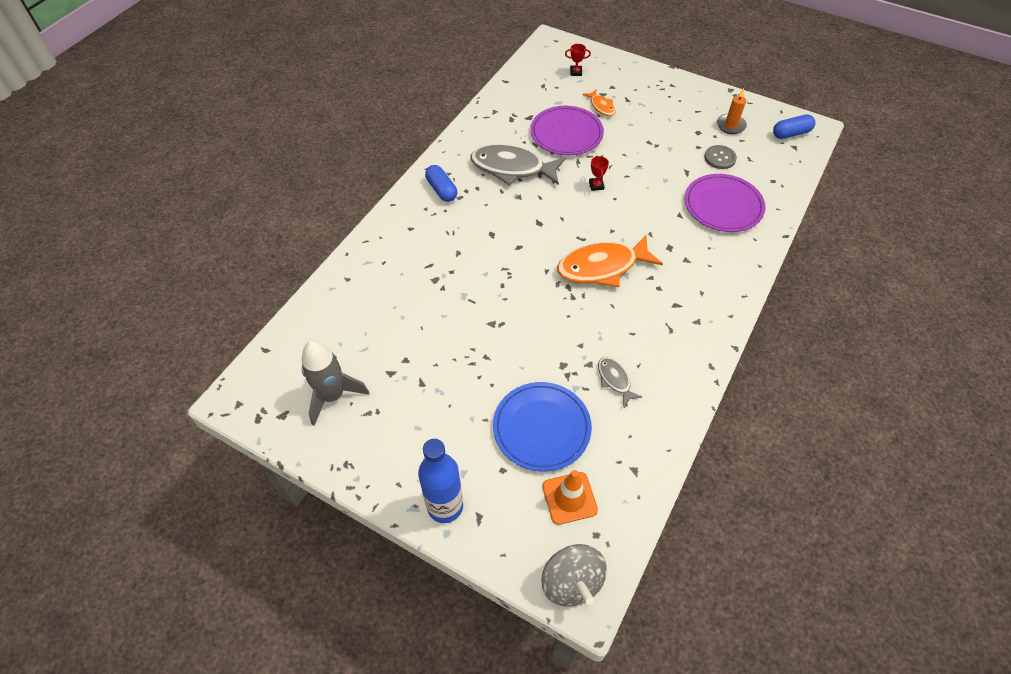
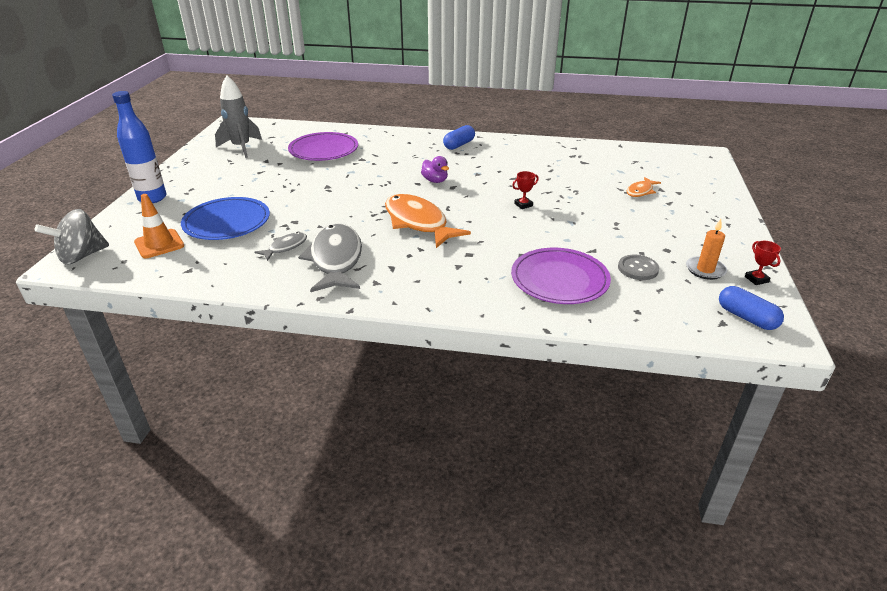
camera: 70 degrees right, 20 degrees down
(512, 168) = (509, 166): grey fish -> grey fish (336, 260)
(519, 232) = (435, 181): none -> purple duck
(566, 133) = (580, 181): purple plate -> purple plate (323, 150)
(576, 72) = (676, 172): red trophy -> red trophy (756, 279)

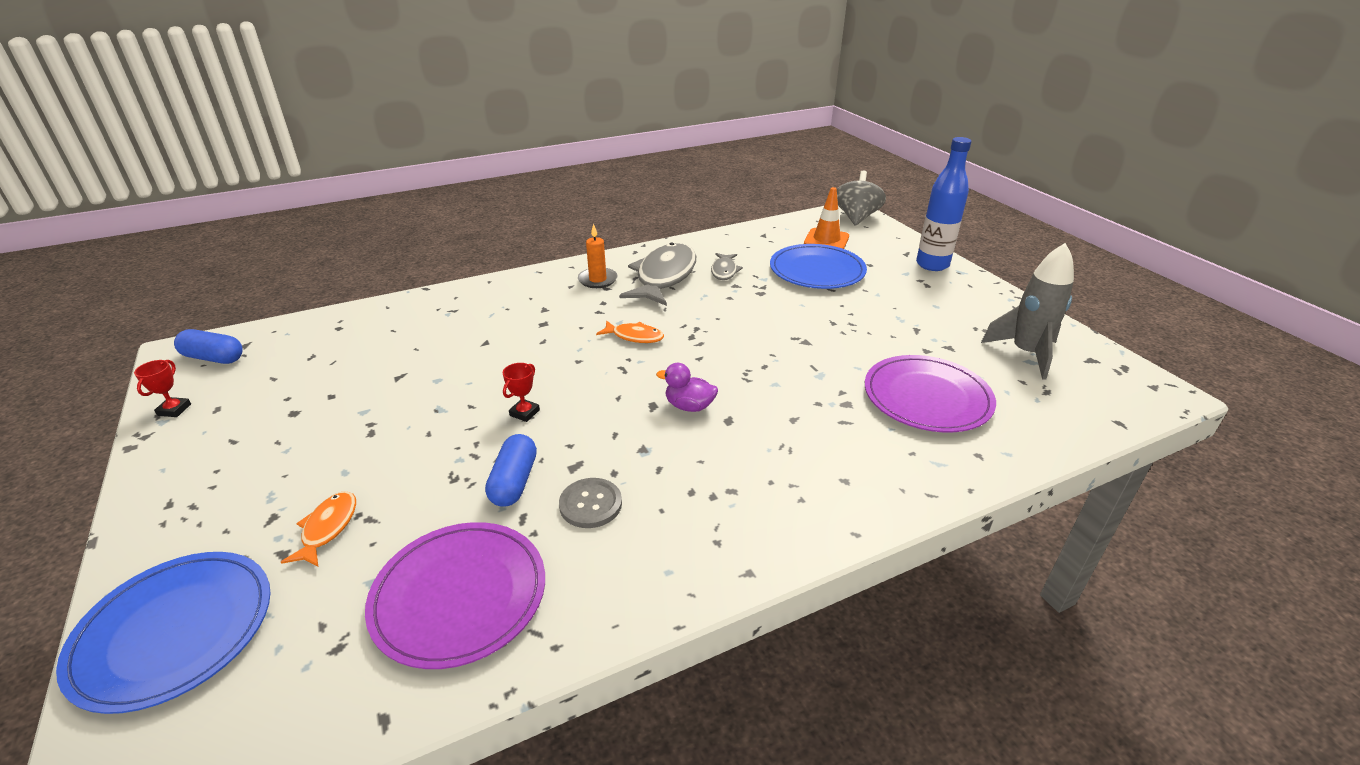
camera: 145 degrees right, 0 degrees up
(336, 260) = (664, 277): grey fish -> grey fish turned 120 degrees counterclockwise
(418, 223) = (634, 336): orange fish -> orange fish, size x0.49
(459, 145) = (752, 517): blue capsule -> blue capsule (514, 482)
(559, 279) = (429, 330): purple plate -> purple plate (459, 596)
(638, 268) = (337, 372): grey button -> grey button (590, 504)
(701, 181) = (174, 631): none -> blue plate
(705, 270) = (244, 400): orange candle -> orange candle (597, 280)
(756, 279) = (174, 410): red trophy -> red trophy turned 60 degrees clockwise

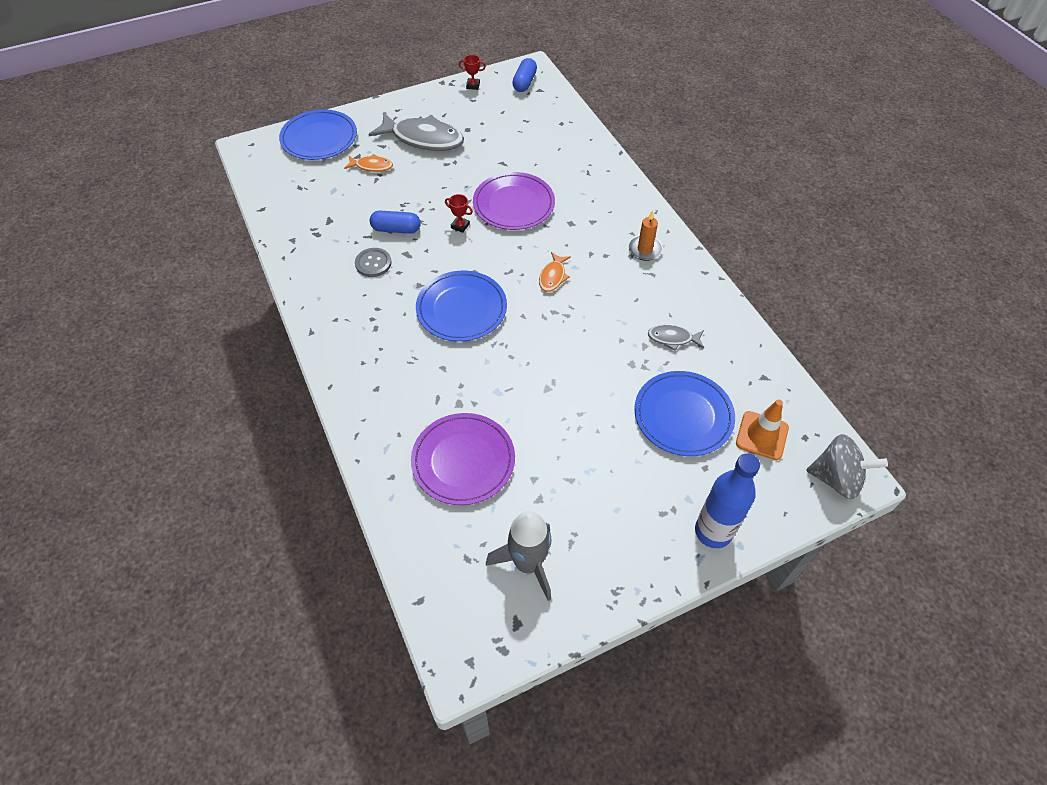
camera: 90 degrees right, 20 degrees up
(459, 596) = (319, 220): purple plate -> purple plate (514, 204)
(664, 277) = (655, 294): grey fish -> grey fish (423, 139)
(689, 406) = (461, 309): purple duck -> blue plate

